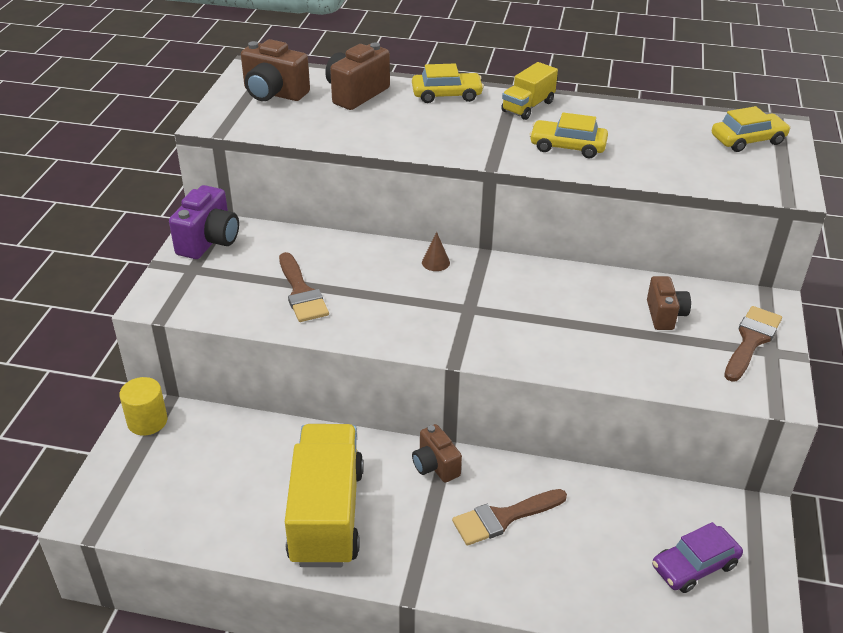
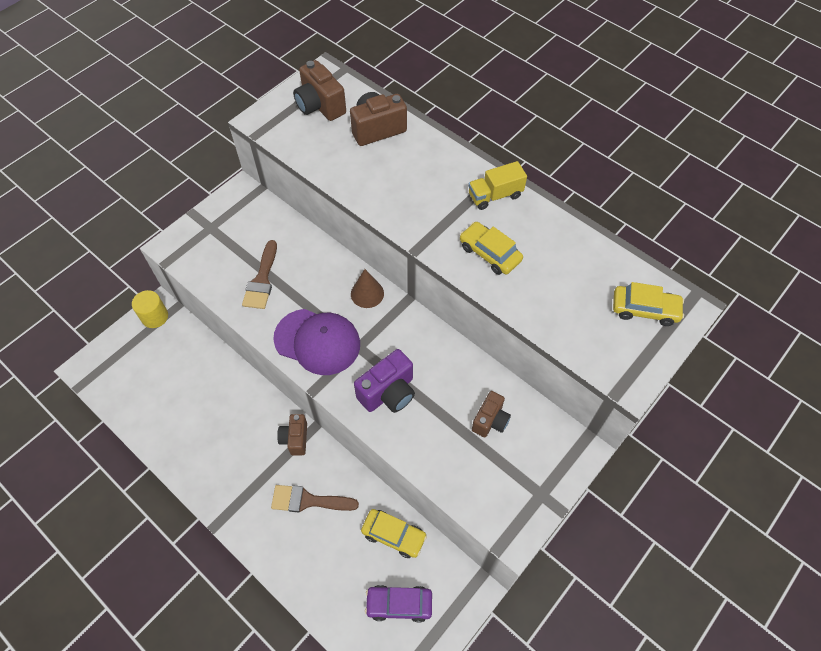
camera: 30 degrees right, 20 degrees up
(209, 241) = (236, 207): purple camera -> purple camera (388, 393)
(327, 515) = (209, 440): yellow truck -> none
(418, 321) = (317, 341): none -> purple cap
(435, 262) = (367, 293): brown cone -> brown cone, size x1.51
(446, 95) = (443, 156): yellow car -> yellow car (394, 535)
(751, 340) = (535, 476): brown brush -> none

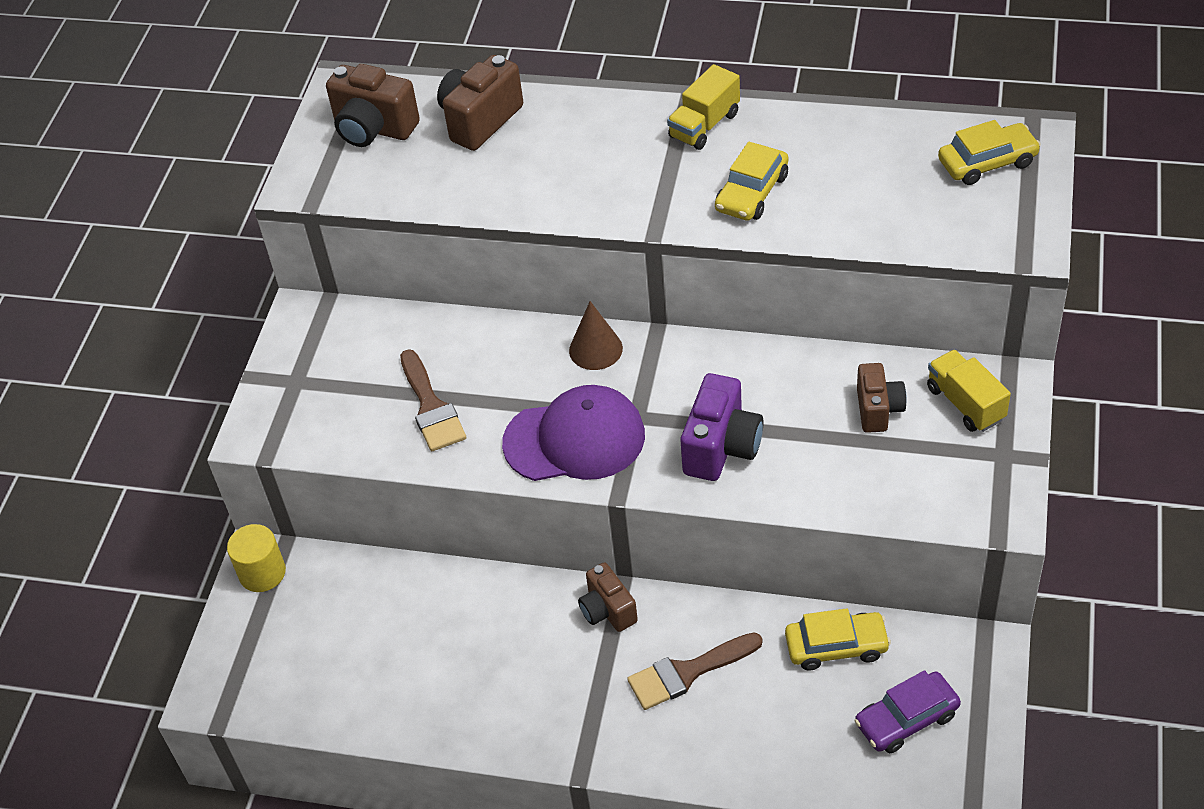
camera: 25 degrees left, 10 degrees down
(489, 253) = (752, 193): yellow car -> yellow car turned 75 degrees counterclockwise
(543, 447) = (965, 403): none -> yellow truck

